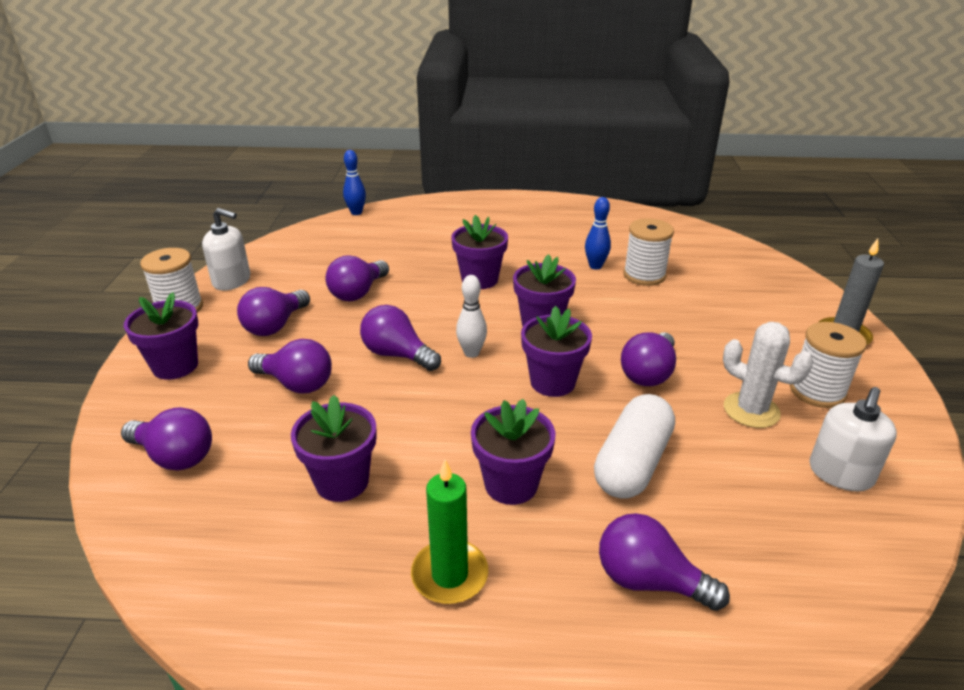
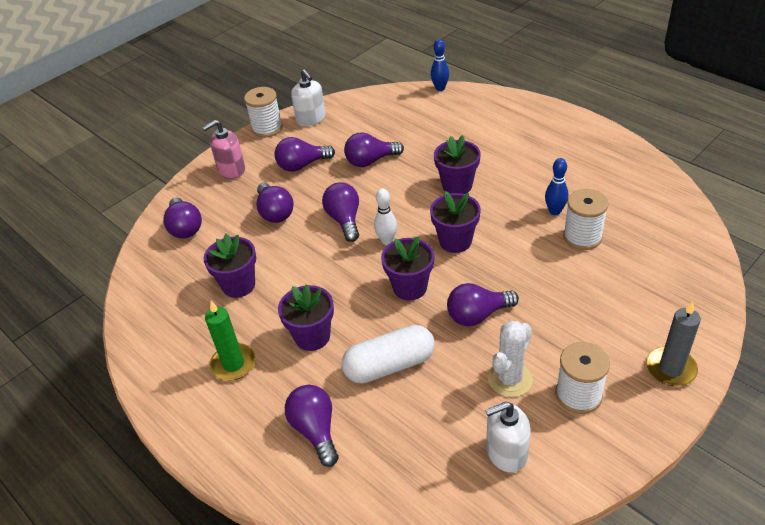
camera: 45 degrees right, 10 degrees up
(175, 366) = (231, 170): purple flower pot -> pink soap dispenser
(751, 410) = (510, 379): white cactus -> white cactus turned 45 degrees clockwise

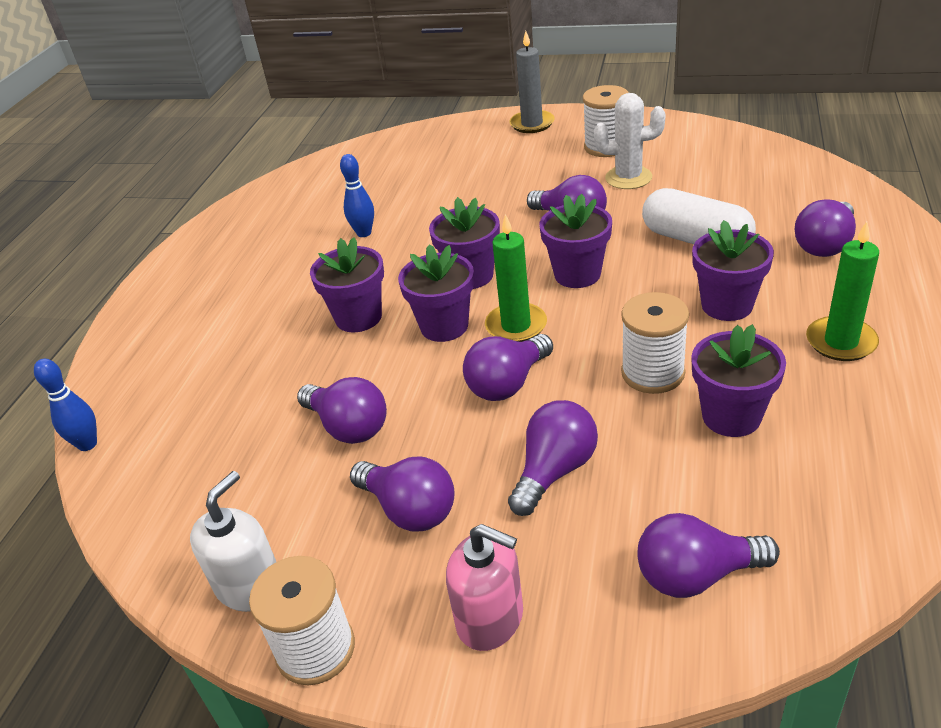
camera: 120 degrees left, 5 degrees down
(185, 228) = (696, 575): purple light bulb -> purple light bulb turned 135 degrees counterclockwise
(387, 241) = (516, 326): white bowling pin -> green candle
(415, 214) = (444, 326): none -> purple flower pot
(506, 452) = (704, 154): white soap dispenser -> none
(582, 237) = (396, 205): white spool -> white spool (653, 373)

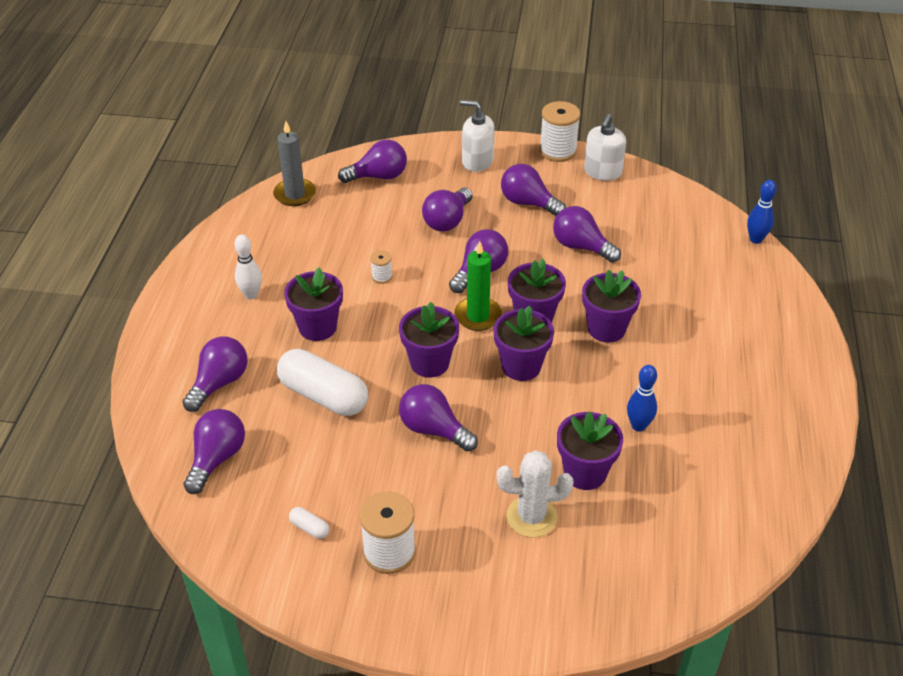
camera: 170 degrees right, 5 degrees up
(490, 618) = (477, 161): pink soap dispenser -> white soap dispenser
(532, 124) = (481, 617): grey candle -> grey candle (295, 194)
(628, 178) = (371, 490): white cactus -> white cactus (531, 517)
(653, 373) = (382, 276): white spool -> white spool, size x0.49
(678, 154) = (309, 528): none -> white capsule
(731, 416) = (339, 248): purple flower pot -> purple flower pot (585, 473)
(789, 188) = (217, 459): none -> purple light bulb
(841, 342) = (251, 295): green candle -> white bowling pin

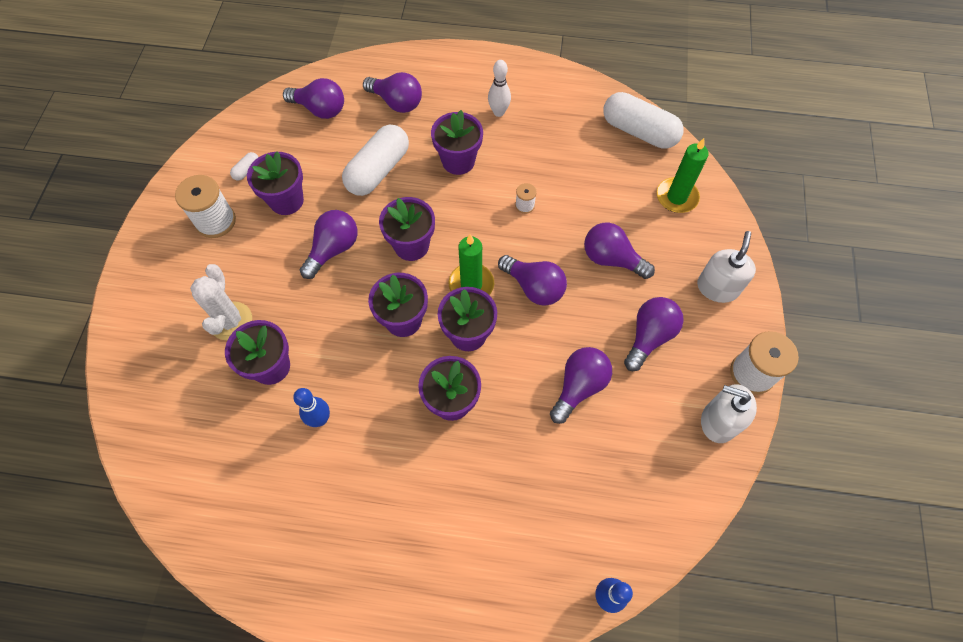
camera: 90 degrees right, 20 degrees up
(295, 194) = (639, 131): grey candle -> white capsule
(361, 480) = (286, 201): none -> purple flower pot
(378, 176) = (676, 197): purple light bulb -> green candle

